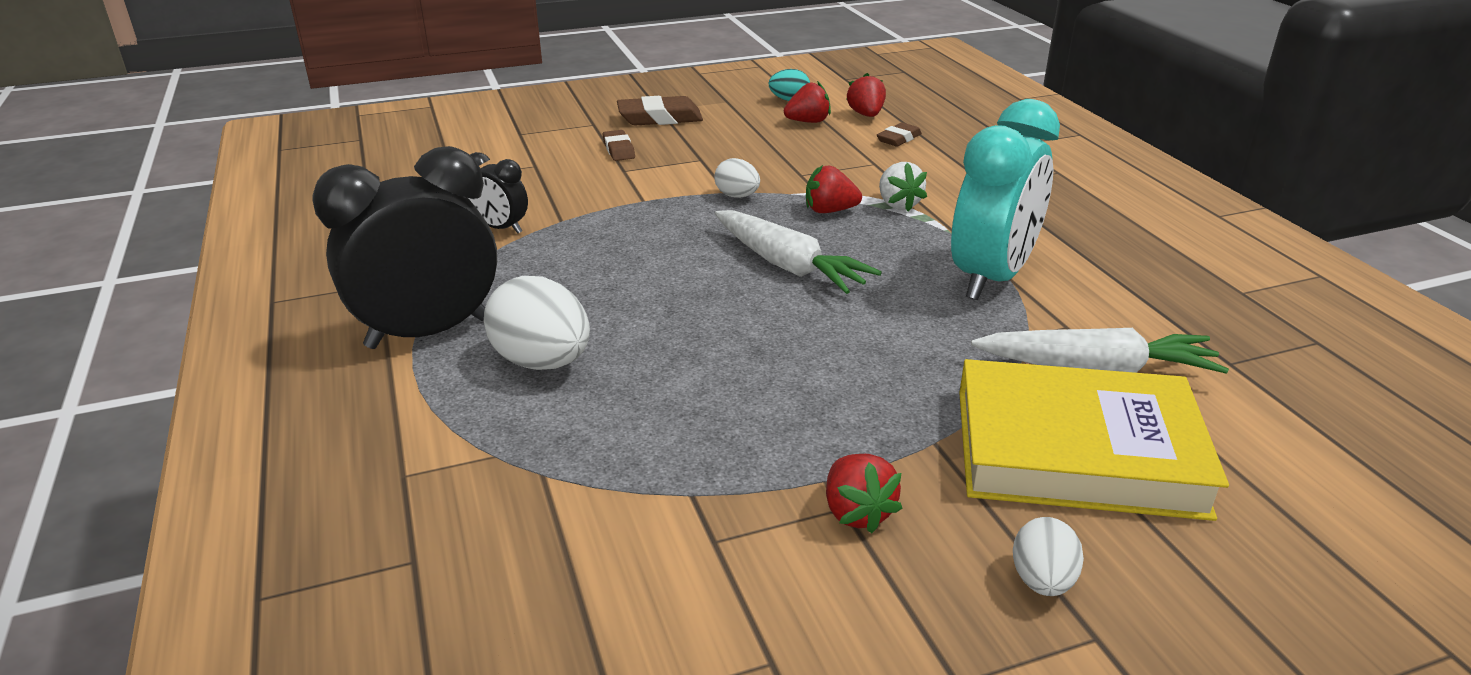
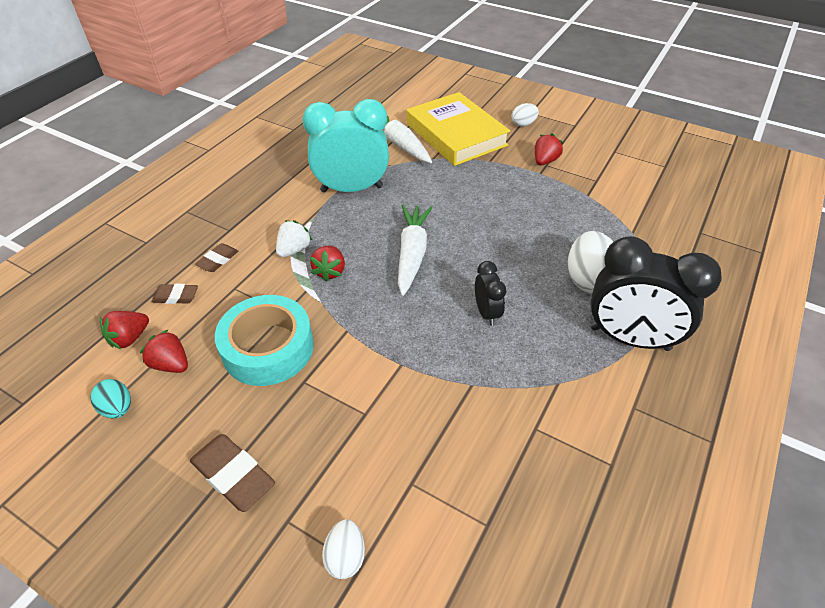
camera: 130 degrees left, 15 degrees up
(501, 228) = (516, 407): black clock -> black clock (487, 313)
(618, 150) = (330, 448): brown eraser -> brown eraser (218, 260)
(737, 196) = (349, 322): white egg -> white egg (345, 556)
(764, 156) = (268, 348): none -> turquoise tape
(829, 211) = (330, 271): red strawberry -> red strawberry turned 45 degrees clockwise

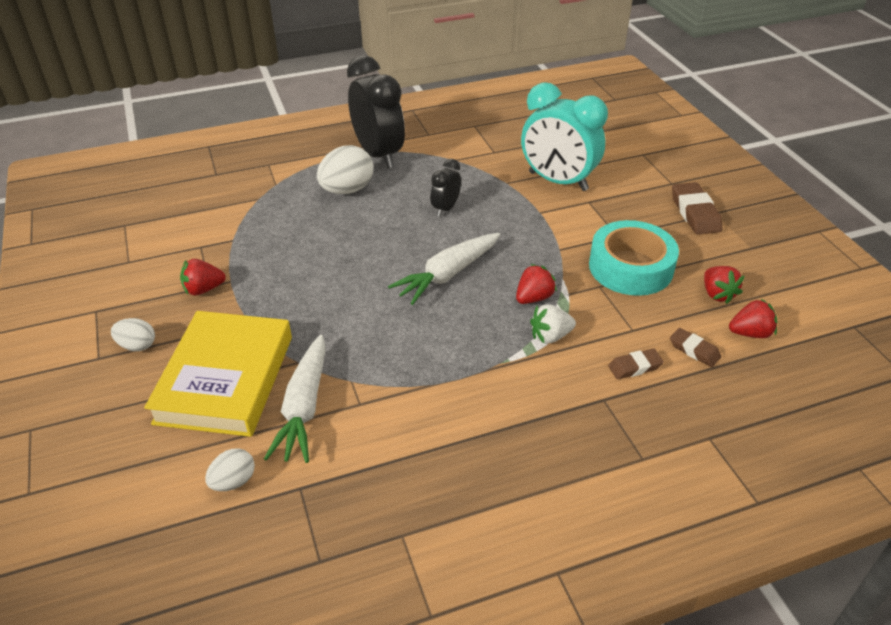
camera: 140 degrees left, 5 degrees down
(118, 408) = (769, 284): turquoise egg -> none
(345, 556) = (648, 159): white egg -> white egg (233, 481)
(351, 189) = (429, 374): turquoise clock -> turquoise clock (558, 181)

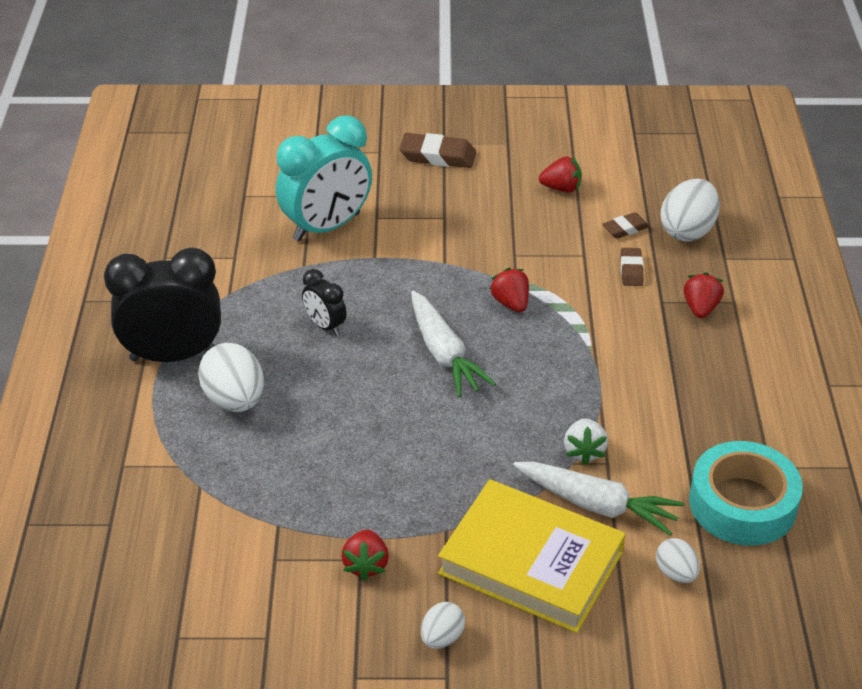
camera: 70 degrees left, 0 degrees up
(550, 336) = (570, 309): white strawberry -> white strawberry (584, 451)
(630, 267) = (498, 226): turquoise tape -> turquoise tape (742, 503)
(729, 398) = (687, 231): none -> white egg
(750, 333) = (618, 190): red strawberry -> red strawberry (700, 308)

